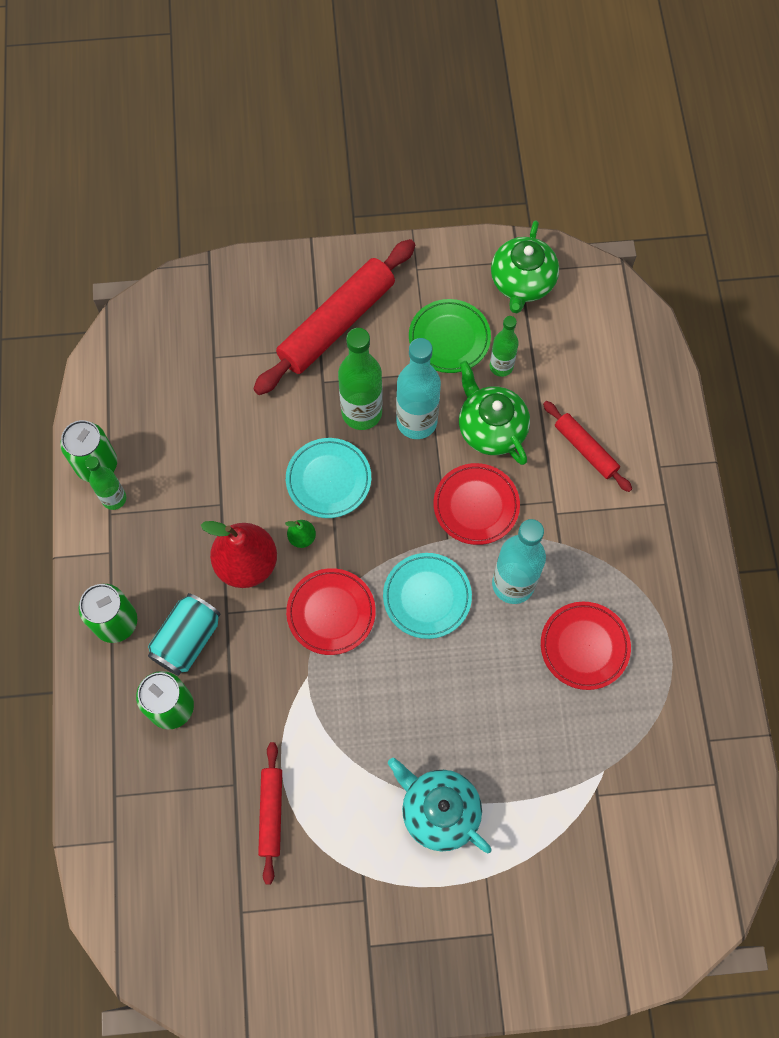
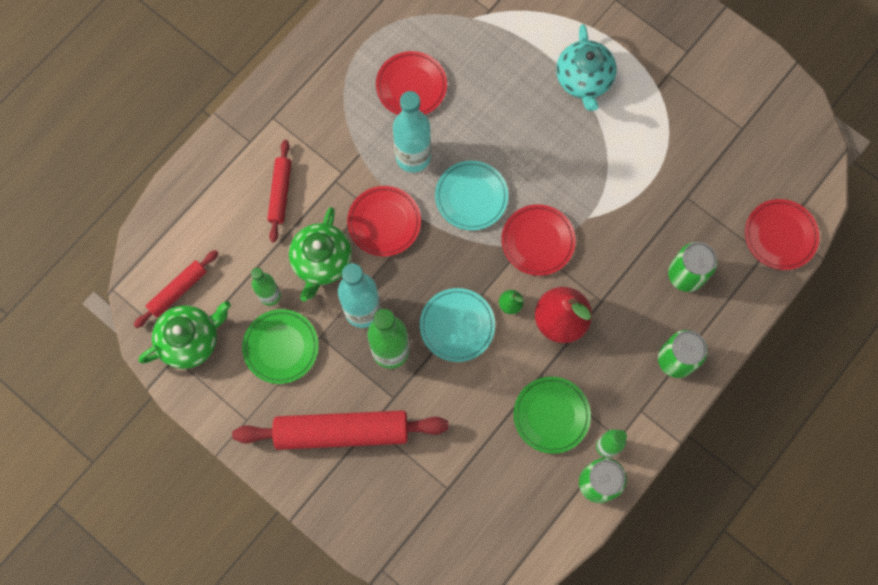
camera: 135 degrees left, 5 degrees up
(113, 830) = (780, 236): none -> red plate
(182, 481) = (551, 415): none -> green plate
(187, 640) = (640, 306): turquoise can -> none
(271, 813) = (679, 163): red rolling pin -> red rolling pin (178, 290)

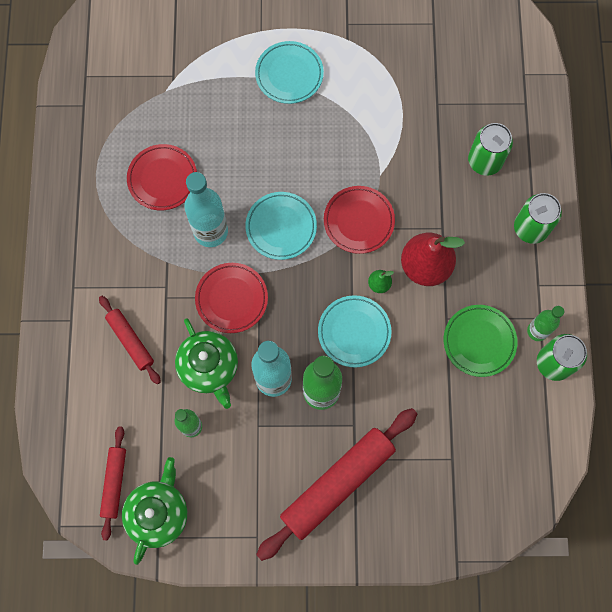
camera: 40 degrees left, 0 degrees up
(281, 347) = (235, 459): green plate -> none
(584, 80) = (289, 74): turquoise teapot -> turquoise plate
(780, 236) = (525, 81): red plate -> none

